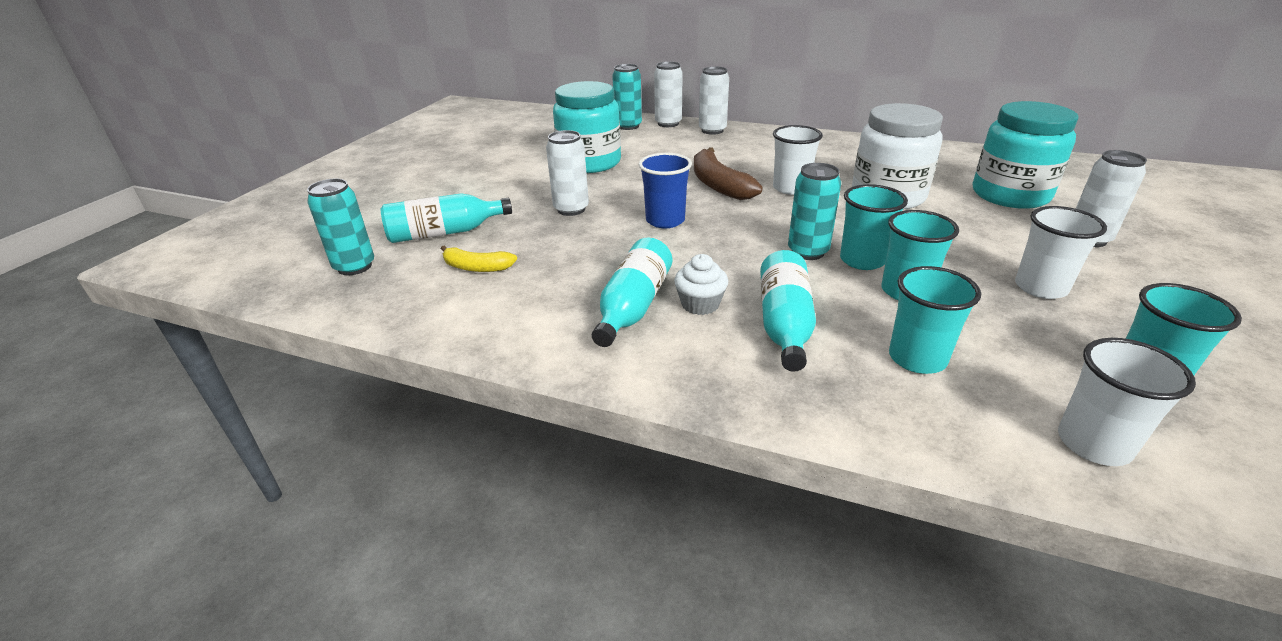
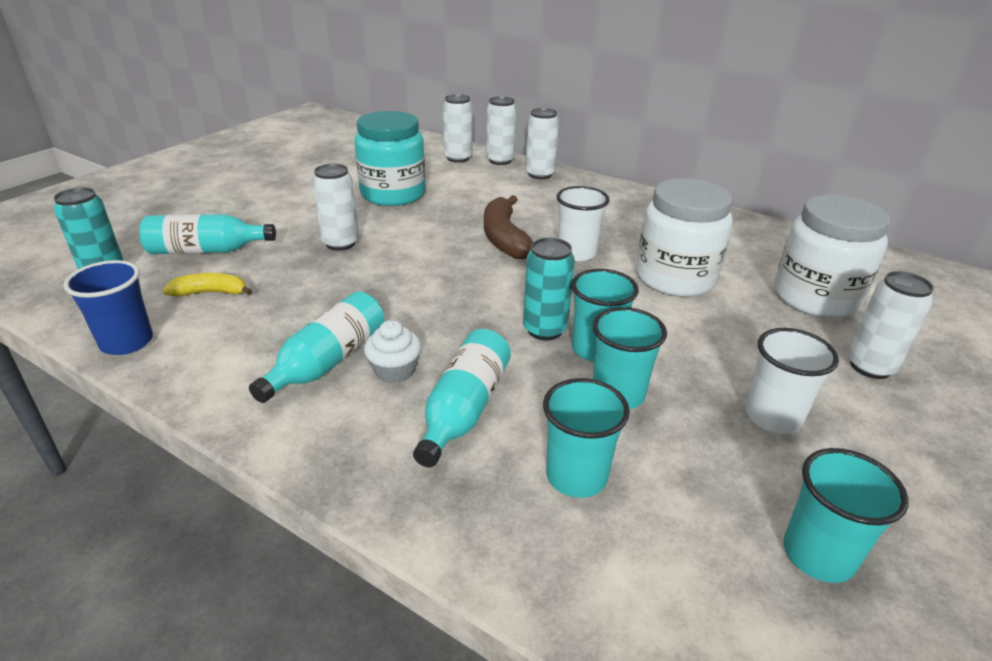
camera: 10 degrees right, 0 degrees up
(476, 267) = (211, 292): yellow banana -> yellow banana turned 150 degrees clockwise
(628, 126) = (458, 158): turquoise can -> white can
(665, 220) = (423, 270): blue cup -> blue cup (127, 342)
(1010, 195) = (815, 298): turquoise jar -> white jar
(1093, 444) = (703, 620): white cup -> none

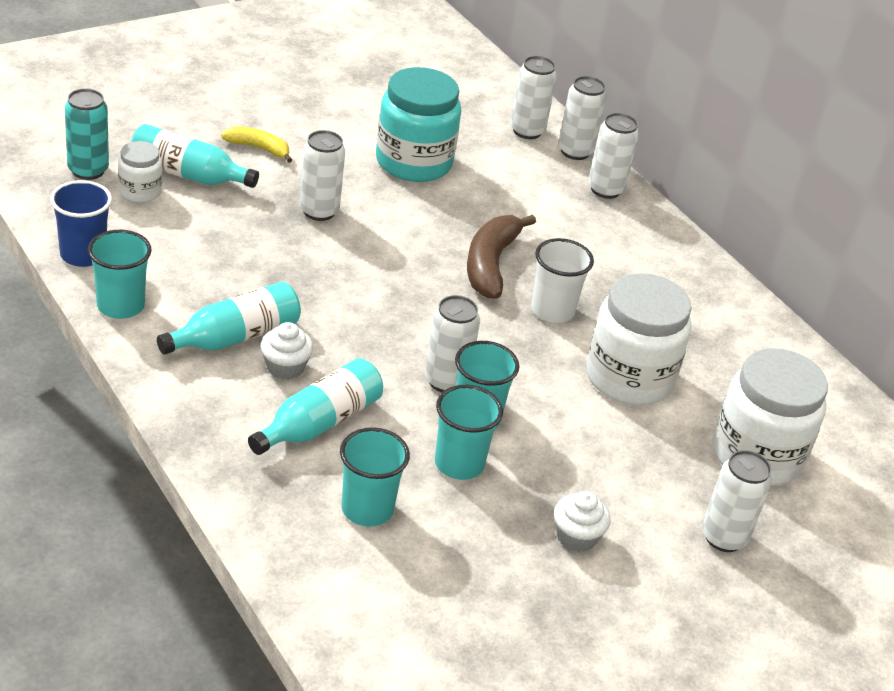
camera: 20 degrees right, 5 degrees up
(165, 275) = (140, 191): none -> white jar
(211, 292) = (171, 227): yellow banana -> yellow banana (259, 148)
(544, 330) = (446, 381): turquoise can -> white can
(773, 417) = (576, 537): white cup -> white cupcake
(818, 555) = (498, 634): turquoise cup -> turquoise cup (120, 306)

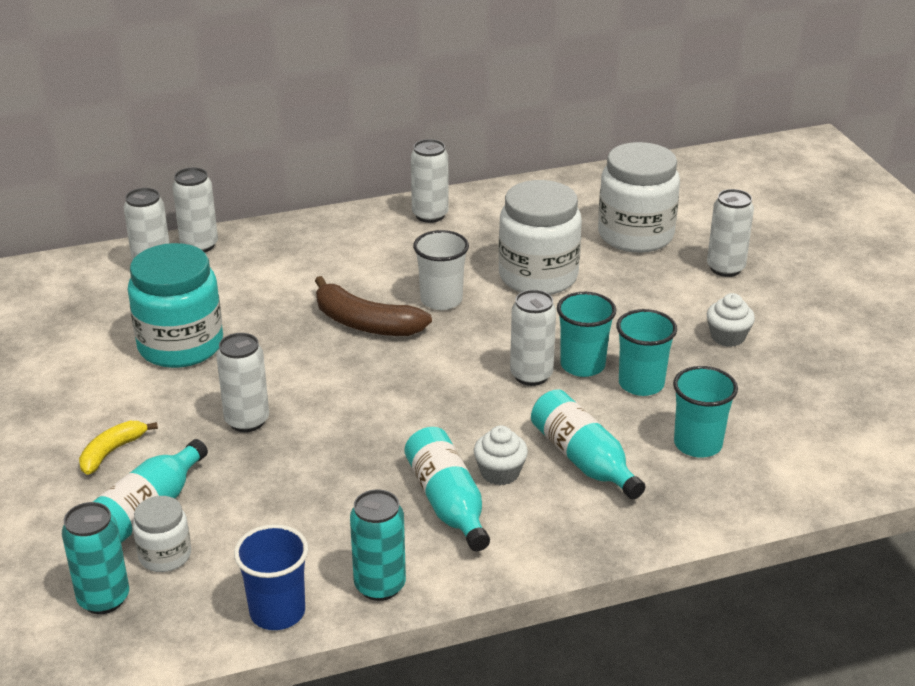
camera: 70 degrees left, 5 degrees down
(120, 306) = (380, 586): turquoise cup -> turquoise can
(605, 189) = (267, 240): white can -> white can (430, 215)

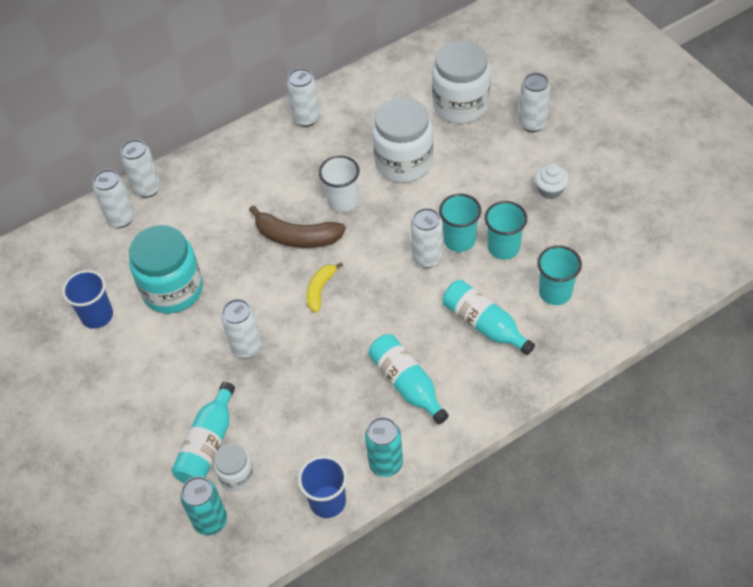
camera: 10 degrees left, 20 degrees up
(72, 353) = (97, 316): none -> blue cup
(112, 452) = (164, 398): yellow banana -> yellow banana (320, 290)
(500, 473) = (433, 350): white cupcake -> none

